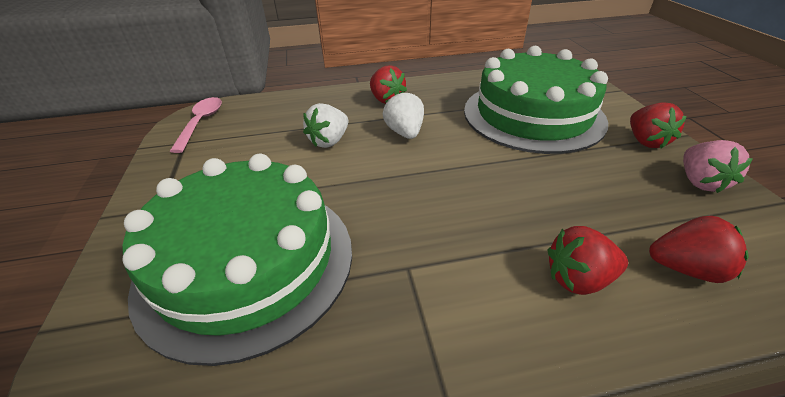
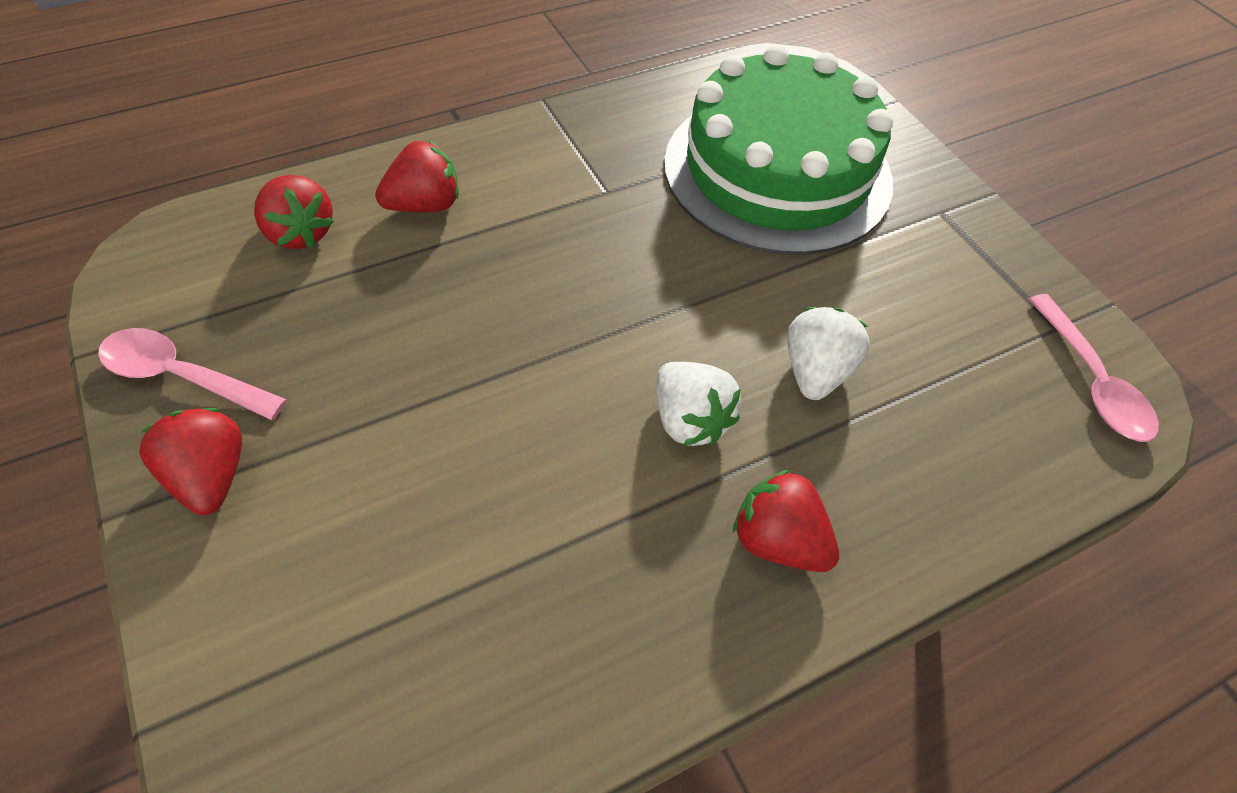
camera: 160 degrees right, 15 degrees up
(533, 115) = (424, 536): green cake -> none
(685, 268) = (300, 233): red strawberry -> red strawberry turned 120 degrees counterclockwise
(700, 182) = (182, 376): pink strawberry -> pink spoon

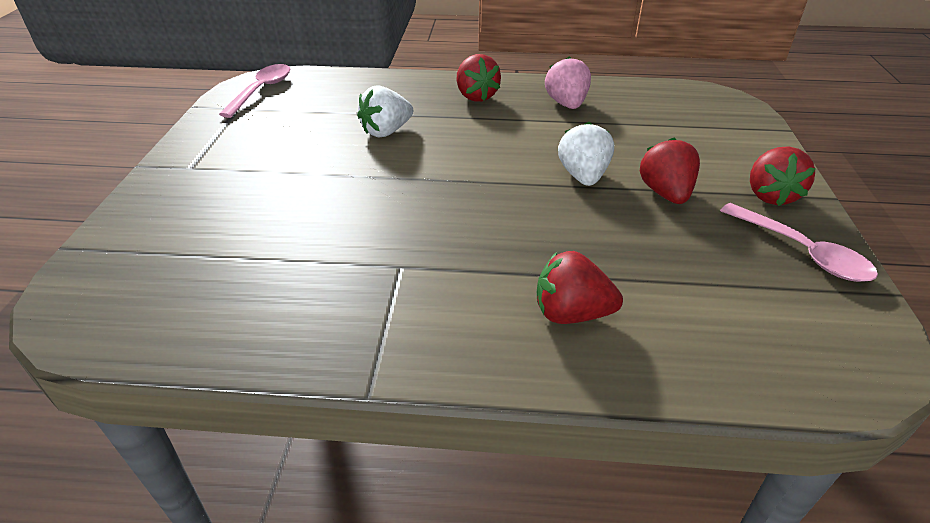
camera: 145 degrees left, 15 degrees down
(300, 233) = (702, 330): red strawberry -> red strawberry (665, 193)
(607, 599) = (566, 104): none -> pink strawberry
(689, 420) = (475, 136): white strawberry -> white strawberry (583, 176)
(777, 171) = (250, 230): green cake -> none

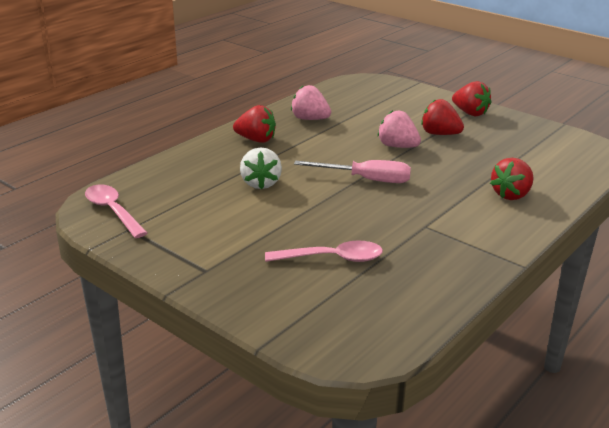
camera: 55 degrees left, 10 degrees down
(469, 185) = (366, 179): none -> pink screwdriver
(583, 176) = (397, 146): white strawberry -> pink strawberry
(802, 252) = (519, 127): pink spoon -> pink spoon (332, 258)

